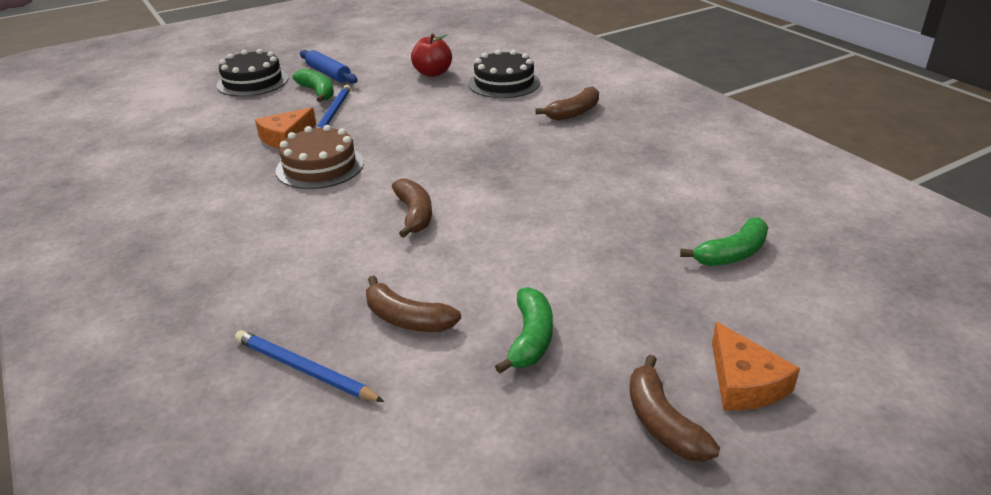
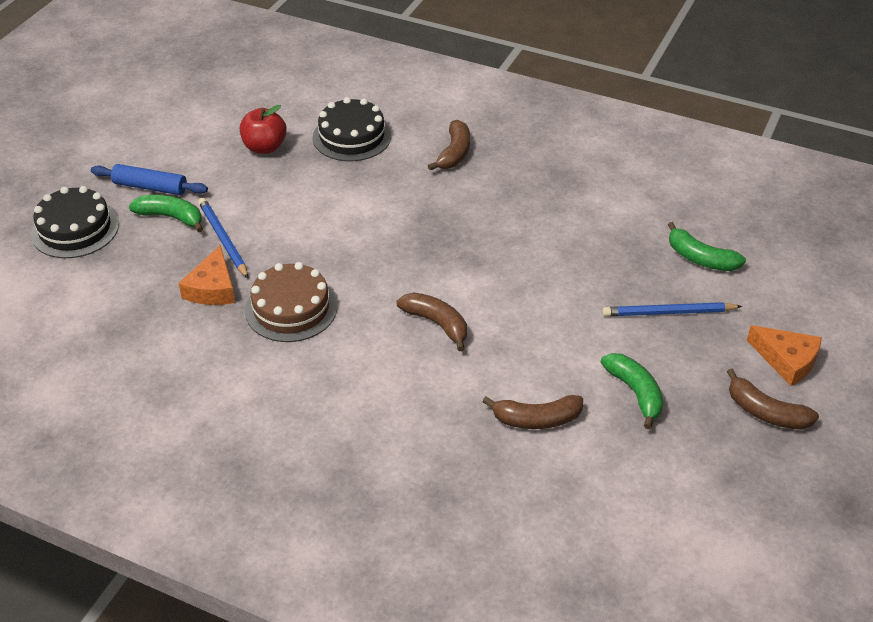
camera: 35 degrees left, 10 degrees up
(304, 370) = (510, 495): blue pencil -> blue pencil (668, 313)
(732, 254) = (700, 258): green banana -> green banana turned 105 degrees clockwise

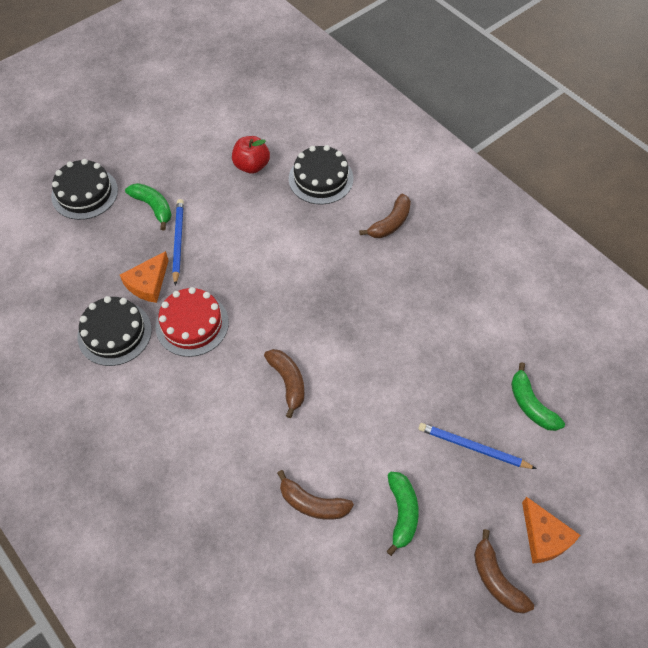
camera: 25 degrees right, 15 degrees up
(150, 187) = (153, 174): blue rolling pin -> none
(202, 346) = (114, 333): none -> black cake
(291, 308) = (192, 324): brown cake -> red cake

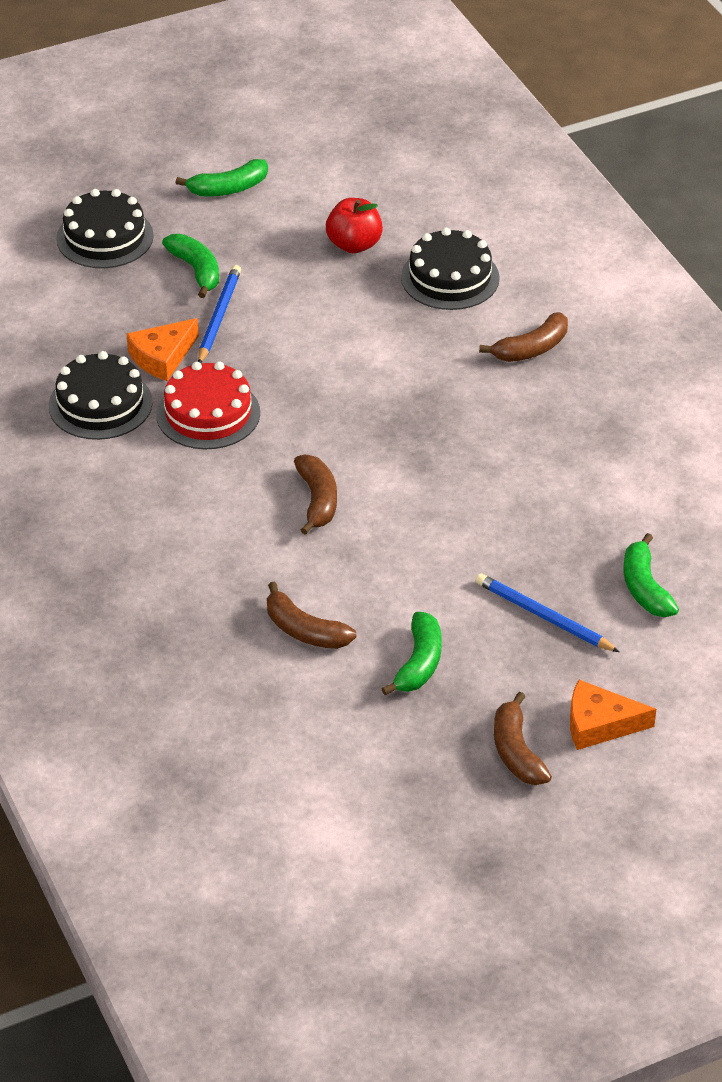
camera: 15 degrees right, 15 degrees down
(158, 139) = (228, 188): none -> green banana
(544, 537) = (599, 724): orange cheese -> orange cheese turned 105 degrees clockwise

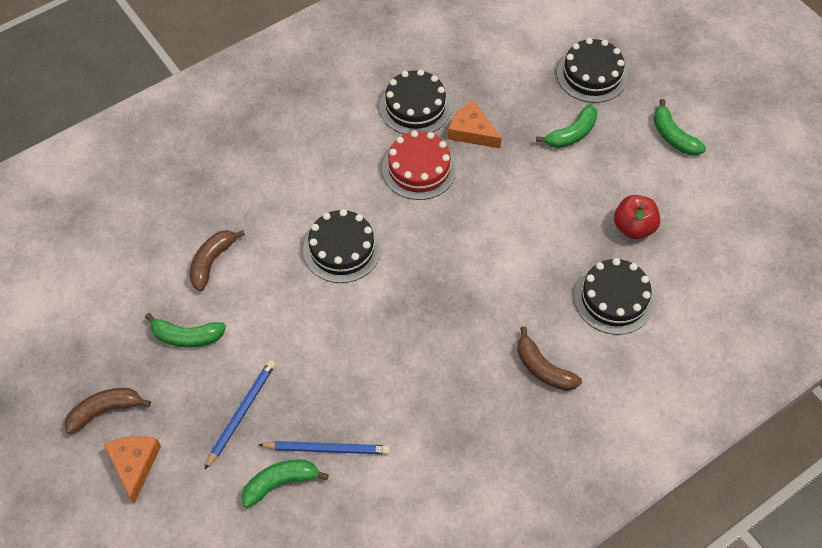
camera: 80 degrees right, 15 degrees up
(218, 317) = (524, 156): blue pencil -> blue pencil (327, 448)
(317, 500) = (342, 249): brown banana -> black cake

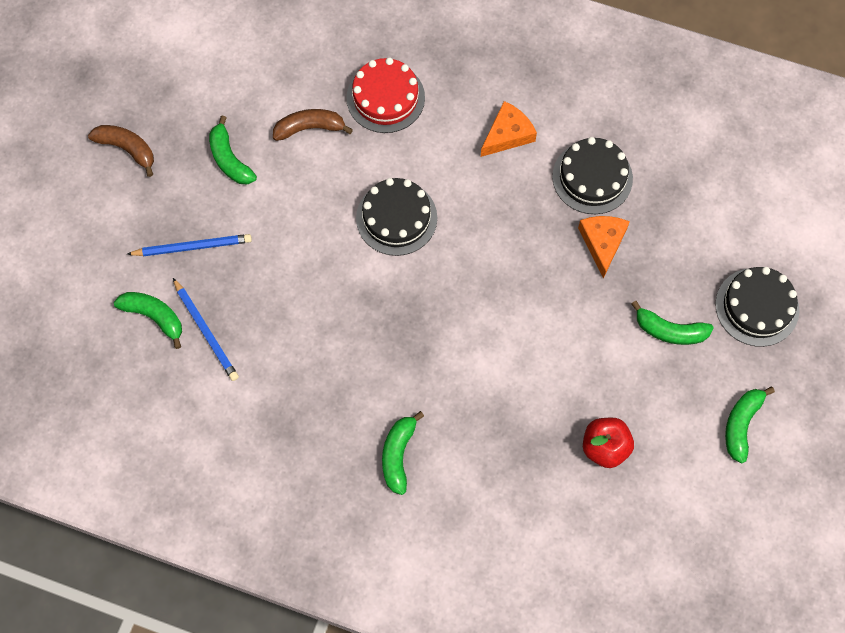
camera: 55 degrees right, 10 degrees up
(134, 464) = (99, 202): orange cheese -> orange cheese (507, 134)
(419, 168) = (526, 225): red cake -> red cake (385, 98)
(543, 368) = (398, 455): brown banana -> green banana
(614, 298) = (513, 474): black cake -> none

